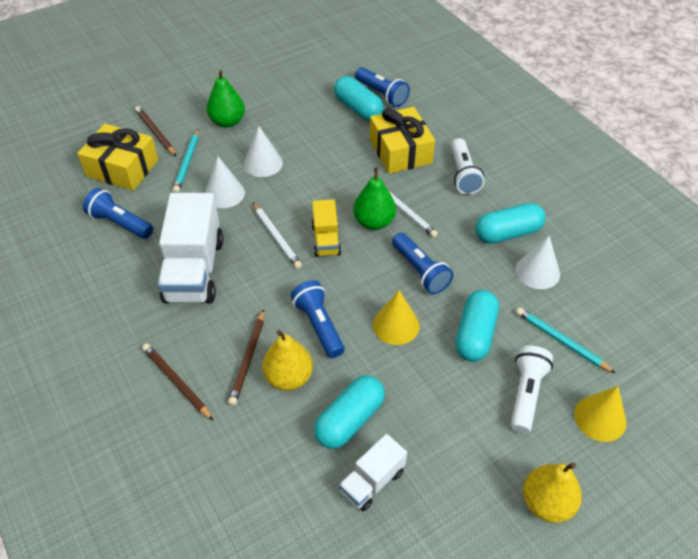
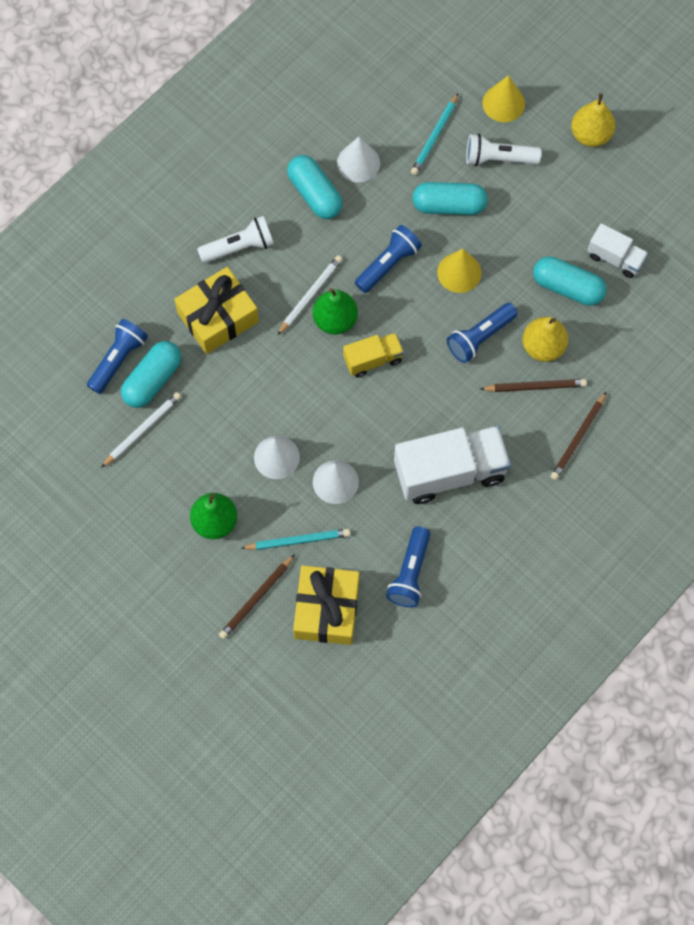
camera: 105 degrees left, 20 degrees up
(276, 237) = (383, 408): white pencil -> white pencil (142, 430)

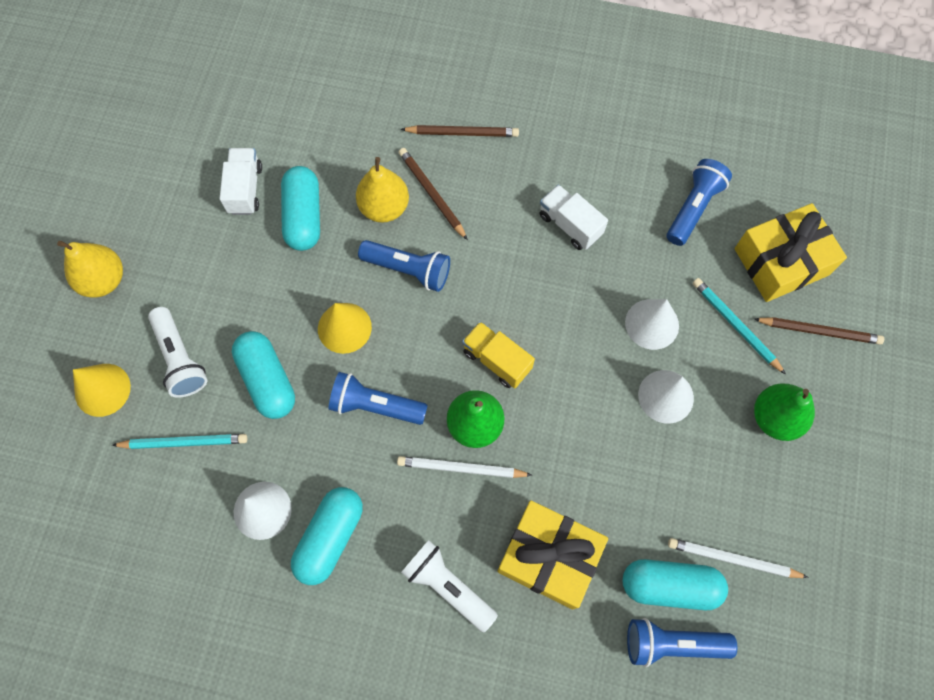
camera: 120 degrees left, 0 degrees up
(410, 573) = (693, 208): blue flashlight -> blue flashlight turned 45 degrees counterclockwise
(450, 472) = (570, 225): white truck -> white truck, size x0.54

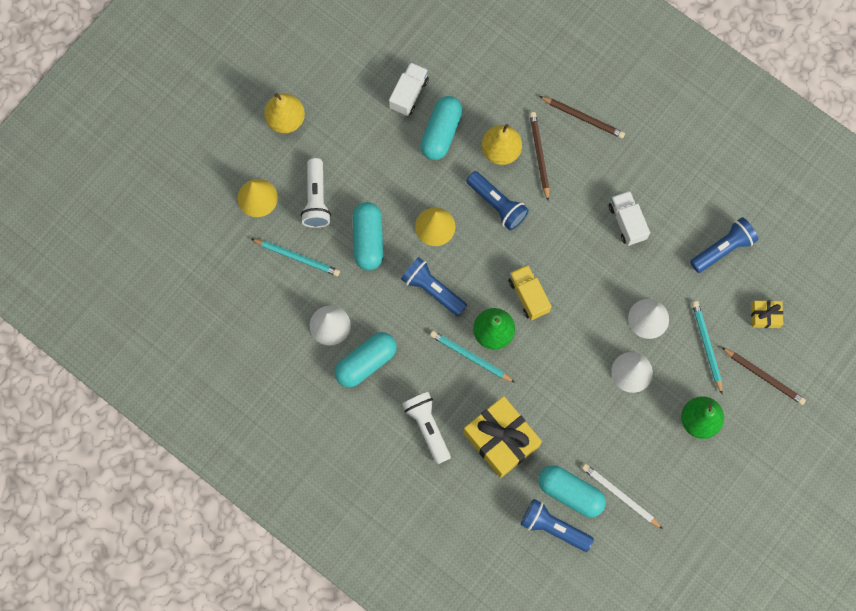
camera: 25 degrees right, 5 degrees up
(461, 468) = (470, 357): white pencil -> turquoise pencil
(781, 261) = (765, 316): yellow gift -> yellow gift, size x0.48

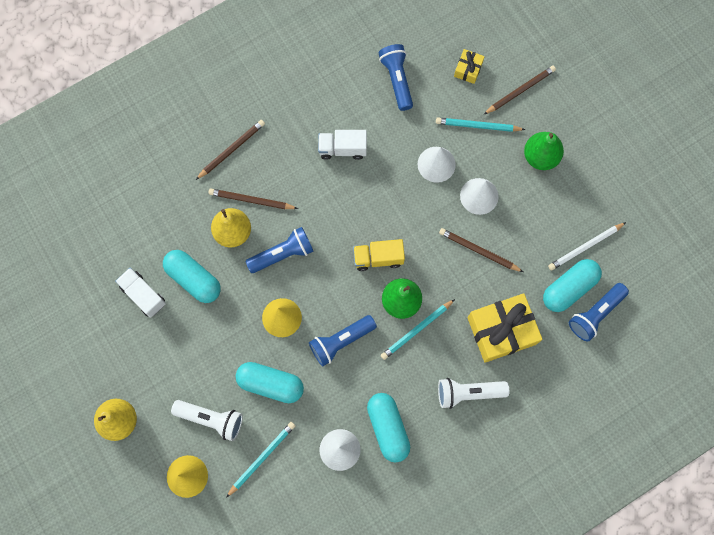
camera: 70 degrees left, 0 degrees up
(574, 390) = (479, 251): none -> brown pencil

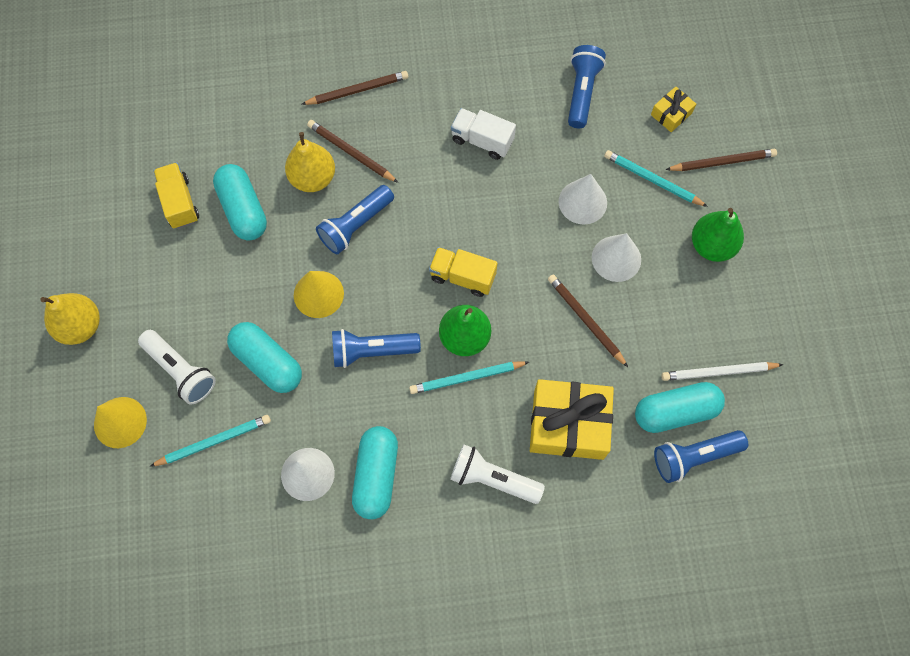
camera: 25 degrees right, 5 degrees down
(143, 295) = (179, 202): white truck -> yellow truck
(282, 254) = (355, 225): blue flashlight -> blue flashlight turned 135 degrees clockwise

